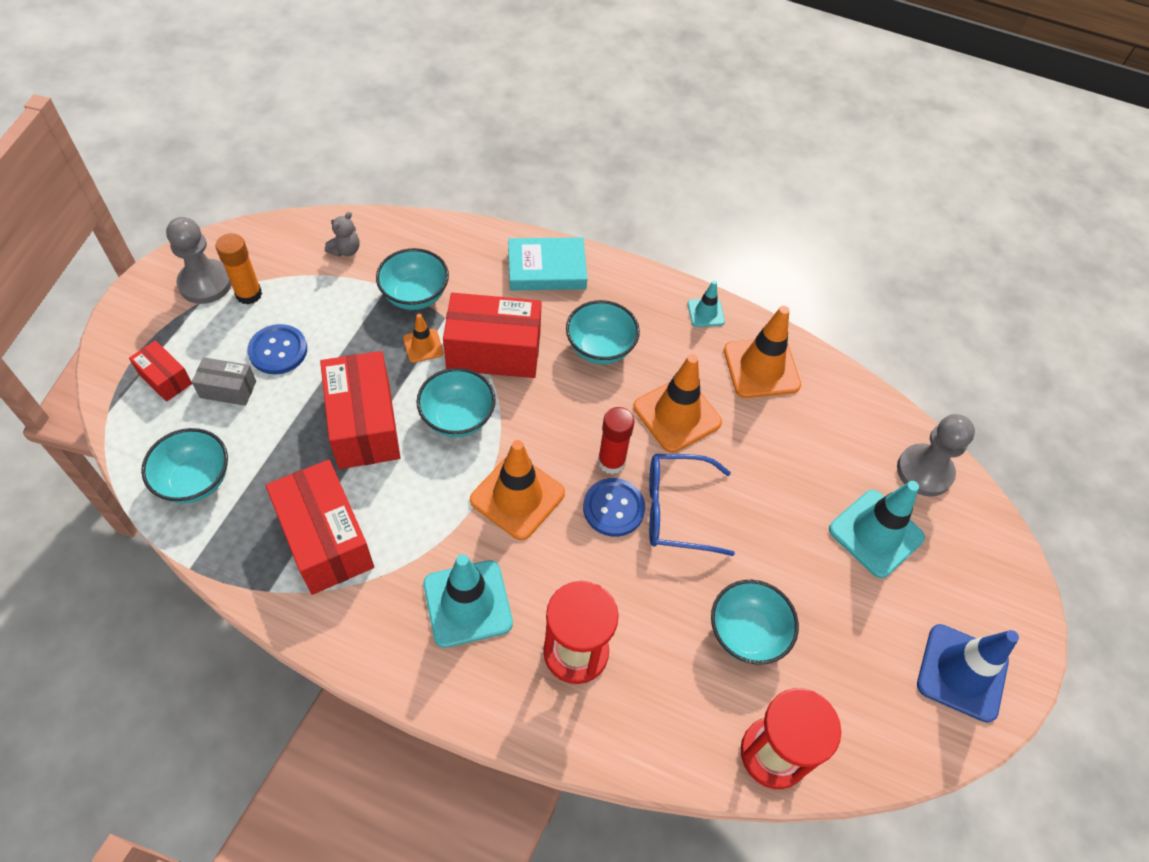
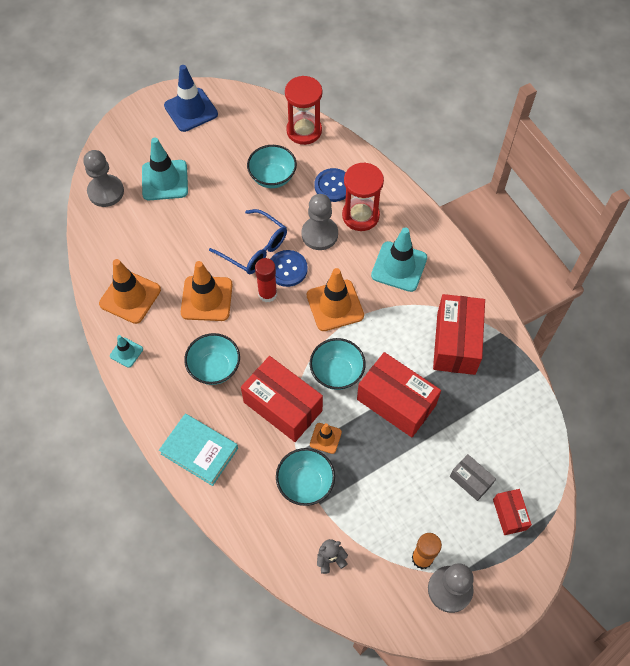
camera: 140 degrees left, 5 degrees up
(195, 480) = (516, 424): turquoise bowl -> none
(278, 350) = (424, 493): blue button -> blue button (333, 186)
(364, 424) = (396, 402): red box -> red box turned 75 degrees counterclockwise
(611, 584) = (319, 234): none -> grey pawn

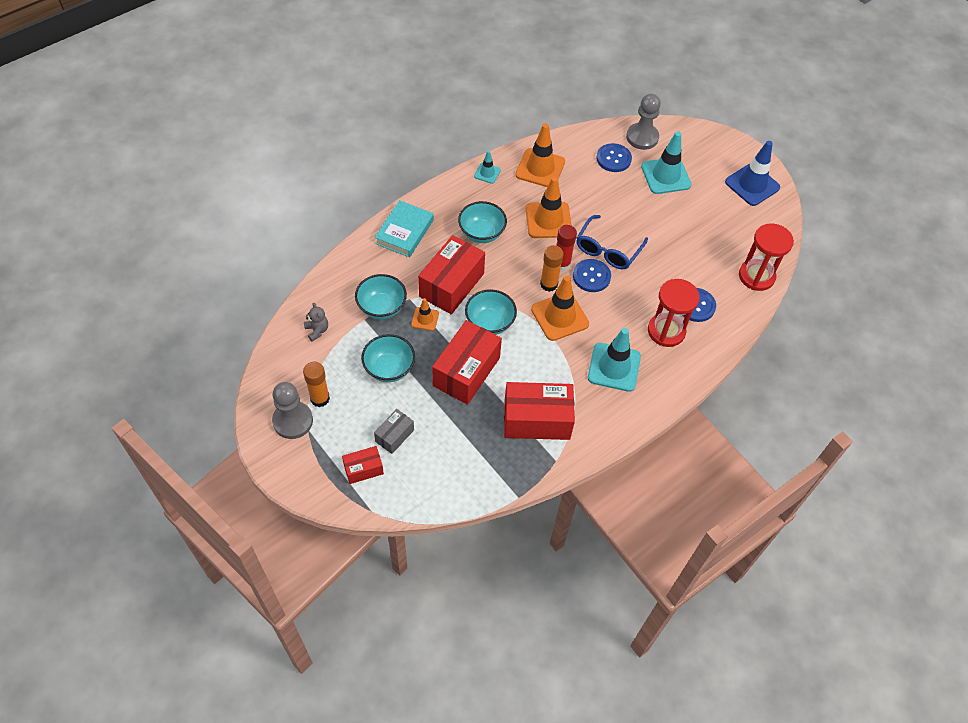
camera: 80 degrees right, 5 degrees down
(131, 223) = (613, 159): none -> blue button
(272, 177) = (692, 255): turquoise bowl -> turquoise bowl (389, 368)
(292, 310) = (549, 284): none -> orange glue stick
(319, 234) = (636, 298): grey pawn -> none

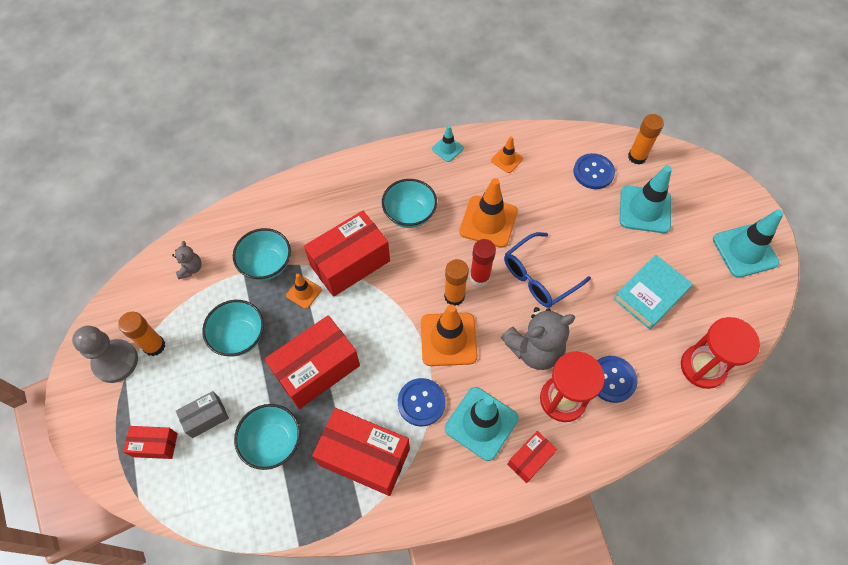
camera: 25 degrees right, 5 degrees up
(404, 232) = (331, 188): turquoise book -> turquoise book (651, 294)
(490, 323) = (369, 320): turquoise bowl -> turquoise bowl (273, 442)
(540, 168) = (507, 160): orange traffic cone -> orange traffic cone, size x0.52
(591, 276) = (506, 303): blue button -> blue button (421, 402)
(629, 303) = (534, 349): none -> grey teddy bear
(642, 137) = (637, 157): grey pawn -> orange glue stick
(661, 379) = (530, 459): none -> red box
(752, 185) = (745, 251): blue traffic cone -> turquoise traffic cone

